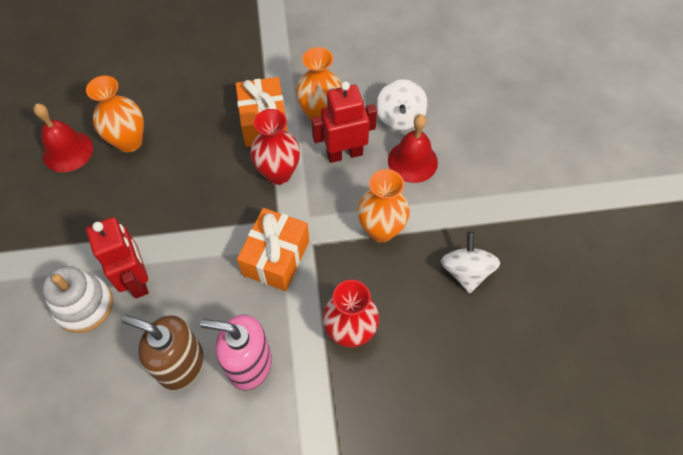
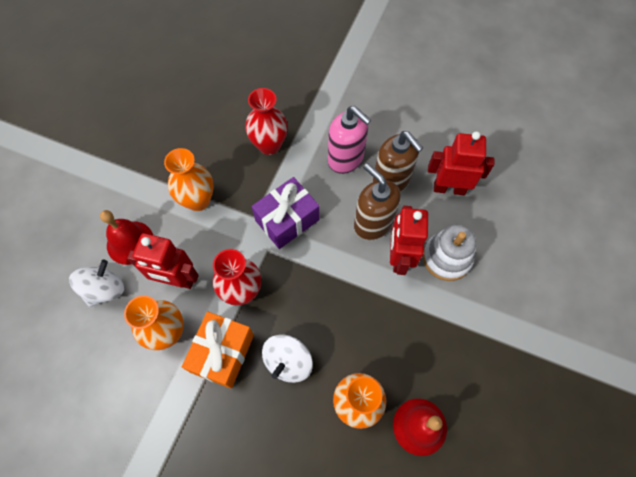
camera: 150 degrees left, 5 degrees up
(105, 393) = (449, 188): none -> red robot
(181, 301) = (372, 223): none -> brown soap dispenser
(276, 257) = (287, 220): orange gift -> purple gift
(466, 271) = (165, 143): white spinning top -> white spinning top (288, 362)

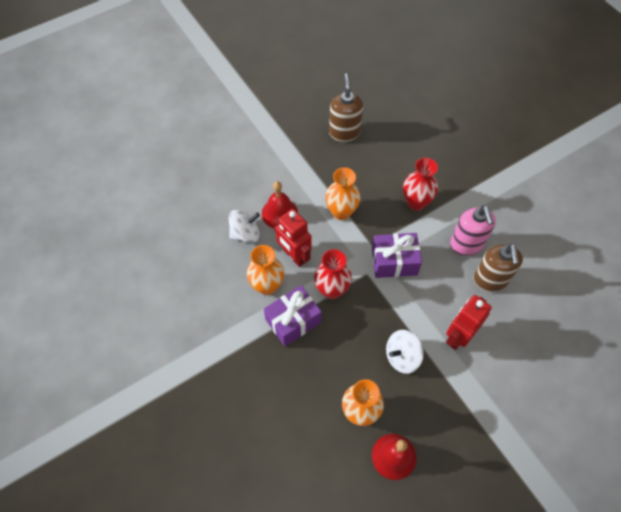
camera: 35 degrees right, 5 degrees down
(222, 353) = (293, 321): orange gift -> purple gift
(288, 362) = (332, 354): white spinning top -> white spinning top (402, 357)
(372, 223) = (455, 301): brown soap dispenser -> brown soap dispenser (344, 132)
(446, 258) = (495, 359): white stacking toy -> none
(449, 188) = (533, 312): red robot -> none

